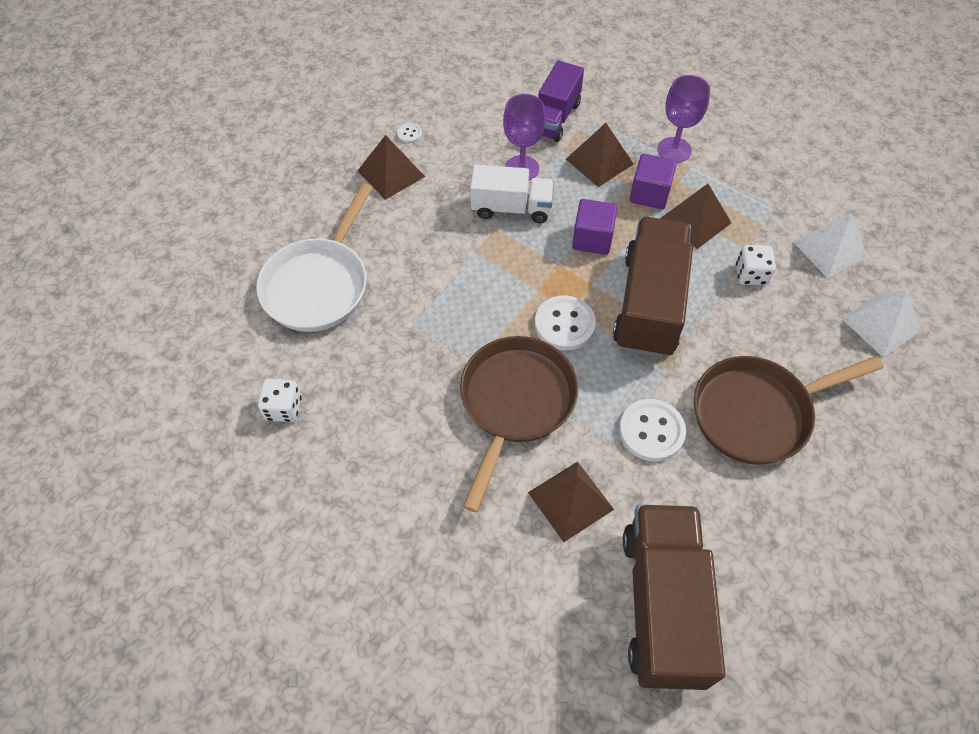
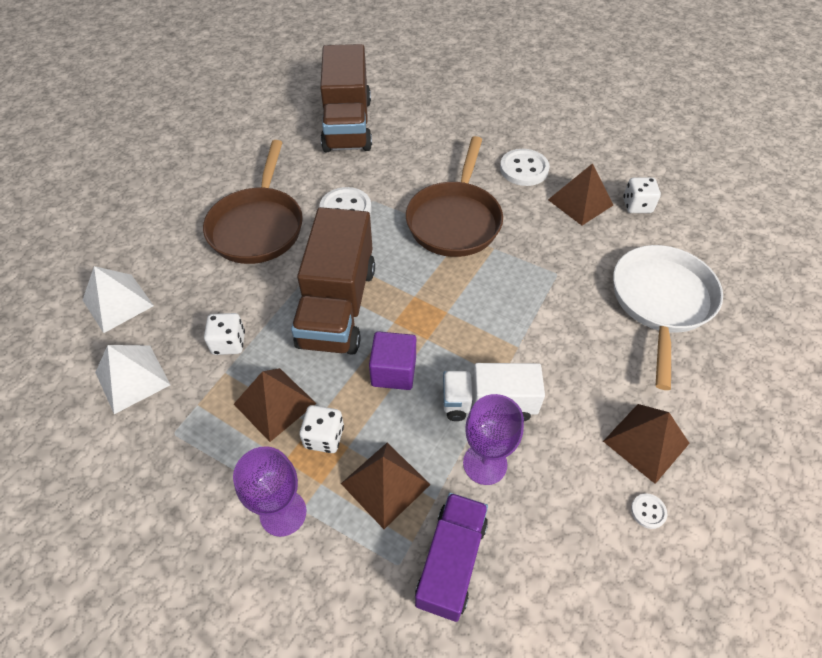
camera: 175 degrees right, 5 degrees down
(564, 324) = (418, 282): white button -> white button (524, 169)
(570, 500) = (407, 167): brown pyramid -> brown pyramid (580, 202)
(649, 194) = (324, 437): purple cube -> white dice
(757, 413) = (258, 226): brown pan -> brown pan turned 120 degrees clockwise

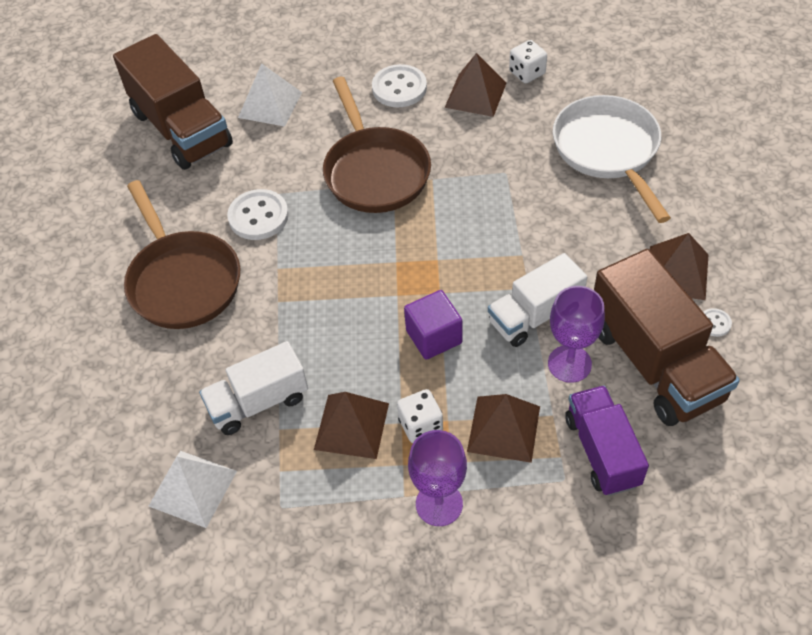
camera: 30 degrees left, 0 degrees up
(118, 303) = (105, 433): white pyramid -> white pyramid (270, 105)
(229, 343) = (258, 402): white dice -> white truck
(338, 306) = (333, 310): brown truck -> brown truck (655, 363)

